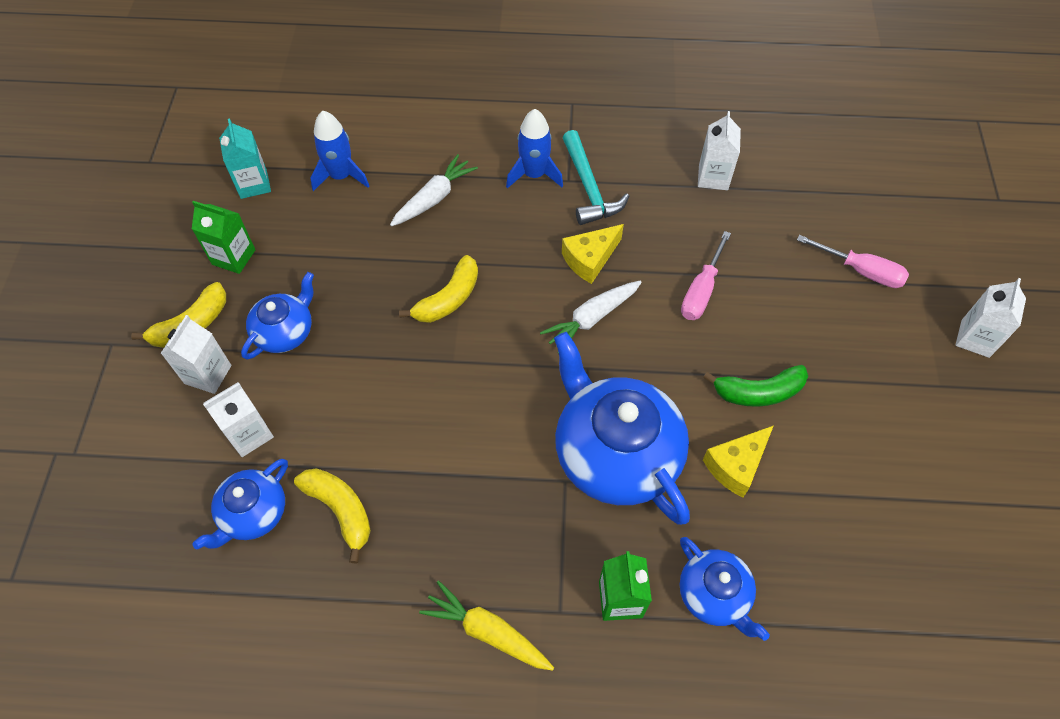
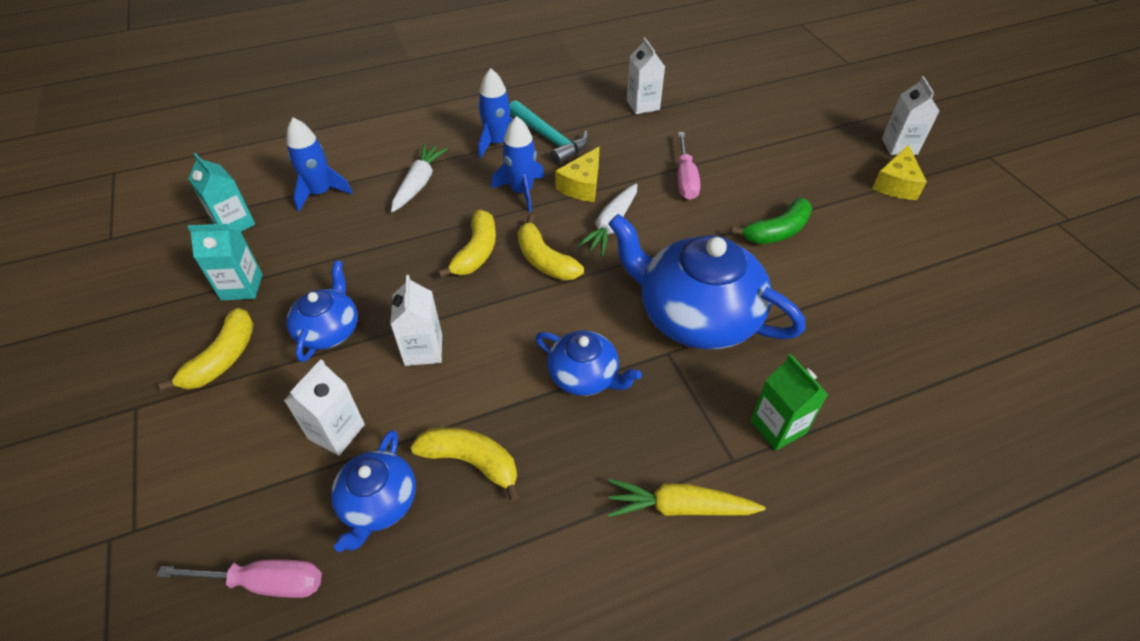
camera: 25 degrees left, 10 degrees down
(208, 374) = (263, 395): white carton -> white carton (423, 350)
(233, 257) = (242, 287): green carton -> turquoise carton
(506, 333) = (545, 260): none -> yellow banana
(526, 244) = (522, 192): none -> blue rocket
(714, 595) = (850, 390): blue teapot -> blue teapot (584, 376)
(736, 465) = (797, 288): yellow cheese -> yellow cheese (895, 184)
(862, 271) = (792, 130): pink screwdriver -> pink screwdriver (266, 582)

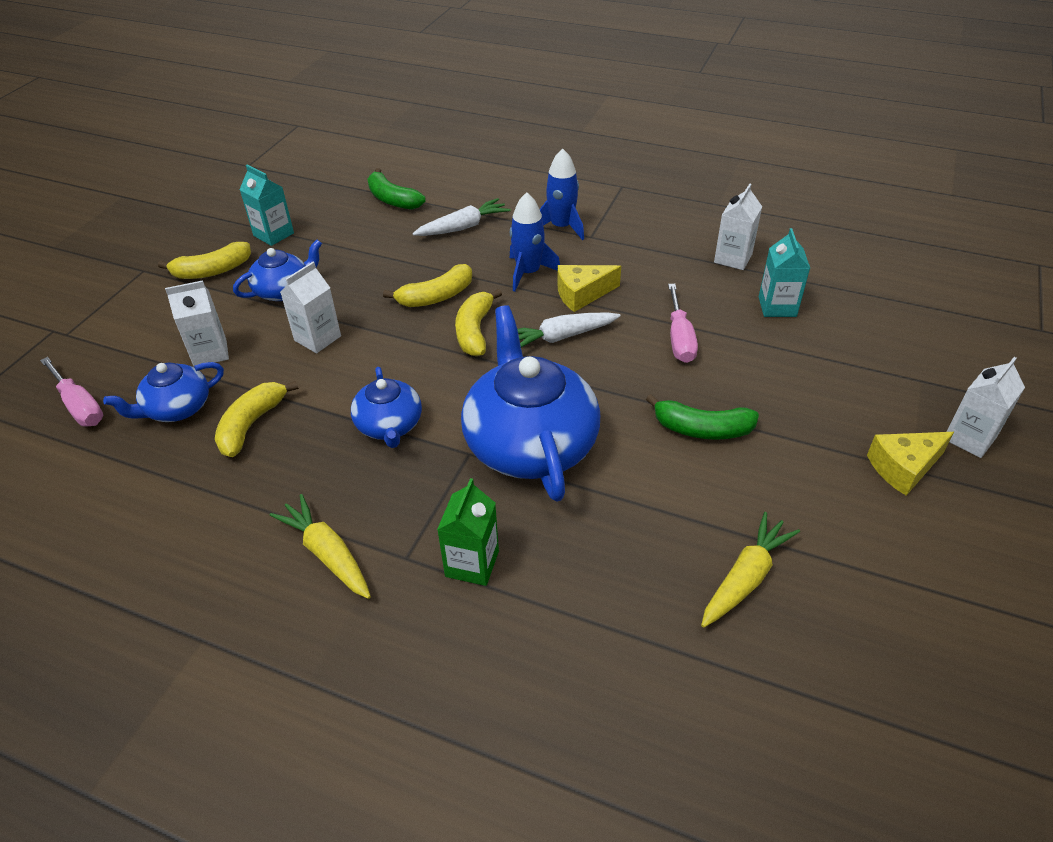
camera: 45 degrees right, 5 degrees down
(234, 224) = (319, 192): turquoise carton -> turquoise carton (777, 307)
(320, 193) = (393, 199): blue rocket -> green banana
(471, 462) = (251, 424): yellow banana -> yellow banana turned 135 degrees counterclockwise
(549, 139) = (607, 245): turquoise hammer -> none
(685, 179) = (679, 339): pink screwdriver -> pink screwdriver turned 45 degrees counterclockwise
(917, 307) = (745, 578): none -> yellow carrot

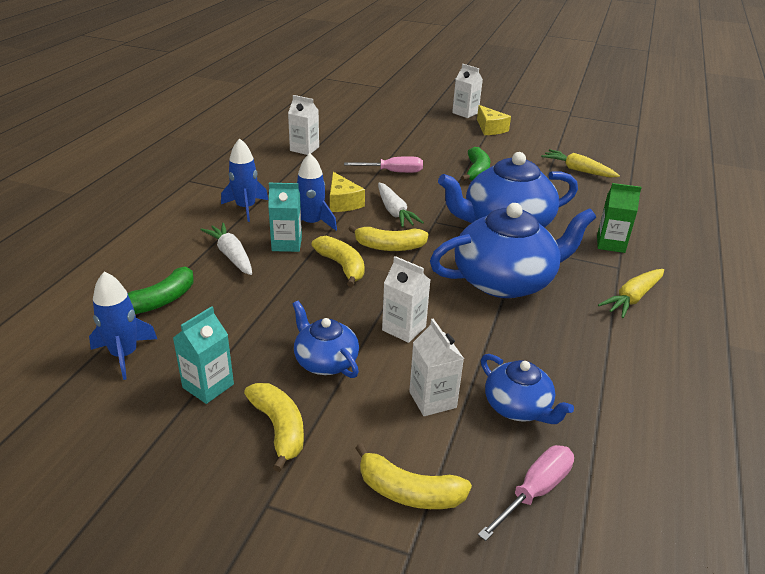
camera: 95 degrees left, 10 degrees down
(251, 424) = (525, 353): yellow banana -> yellow banana (408, 492)
(324, 194) = (124, 355): none -> blue rocket
(389, 426) = (505, 281): blue teapot -> blue teapot, size x1.88
(777, 307) = (360, 141): turquoise carton -> turquoise carton (286, 244)

